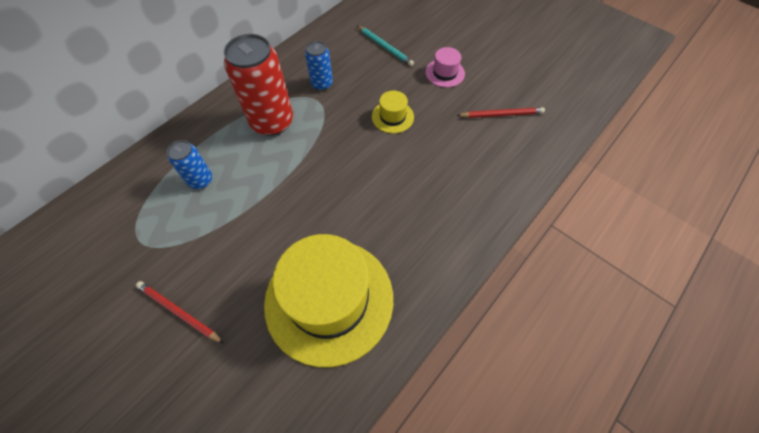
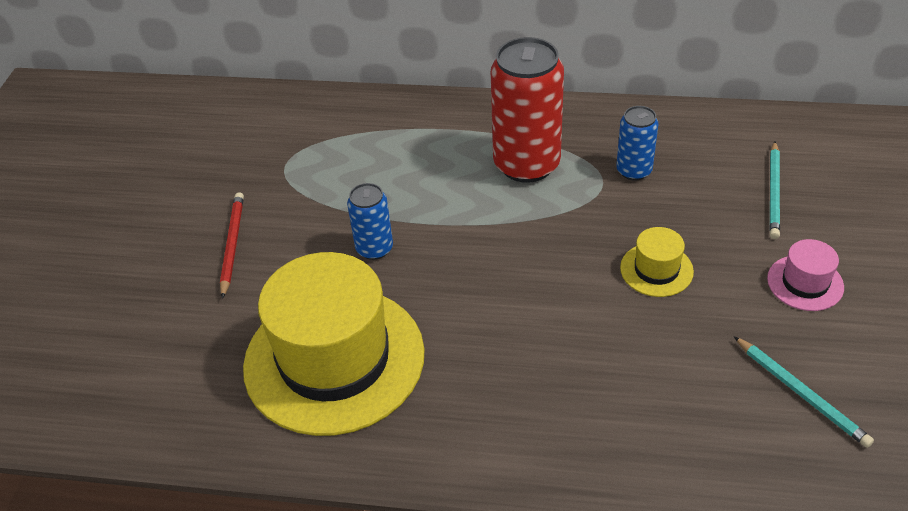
camera: 60 degrees right, 15 degrees down
(201, 180) = (393, 160): blue can -> blue can (374, 248)
(501, 114) = (801, 393): red pencil -> turquoise pencil

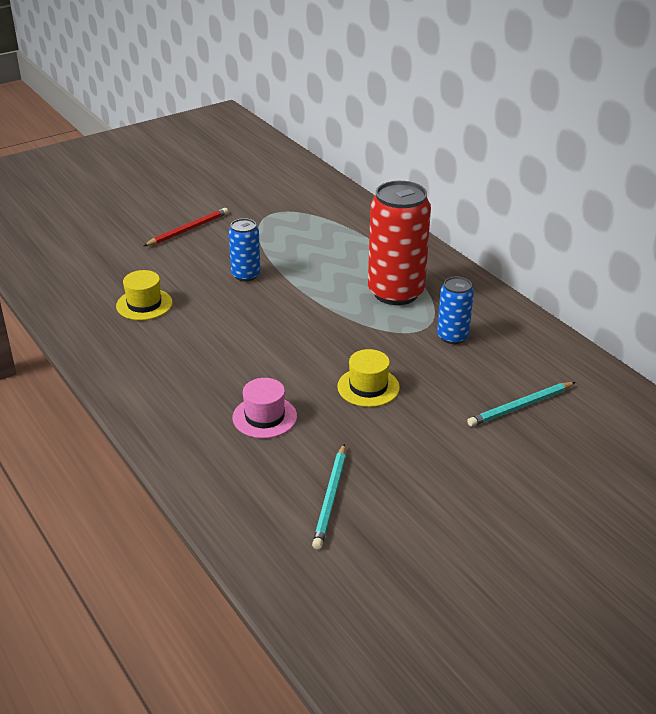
camera: 45 degrees right, 10 degrees down
(334, 359) = (144, 304): yellow hat -> yellow hat, size x0.42
(805, 283) = (443, 458): pink hat -> pink hat (264, 417)

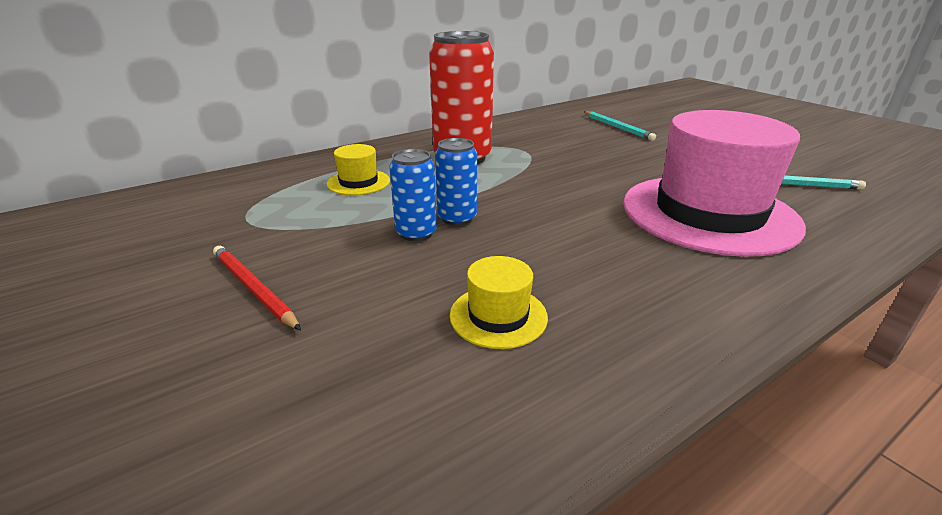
camera: 90 degrees left, 5 degrees down
(264, 417) = (708, 213): pink hat -> pink hat, size x2.37
(368, 387) = (625, 170): yellow hat -> yellow hat (358, 182)
(452, 336) = (533, 141): blue can -> blue can (457, 218)

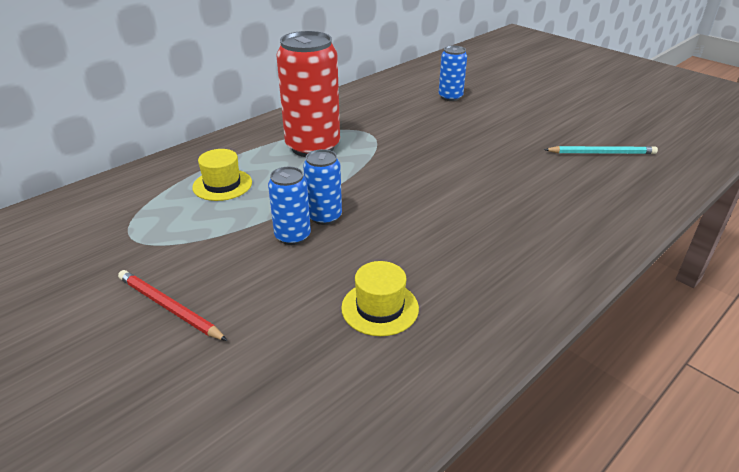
camera: 10 degrees left, 5 degrees up
(617, 127) = (450, 97): turquoise pencil -> blue can
(708, 213) = (534, 191): pink hat -> none

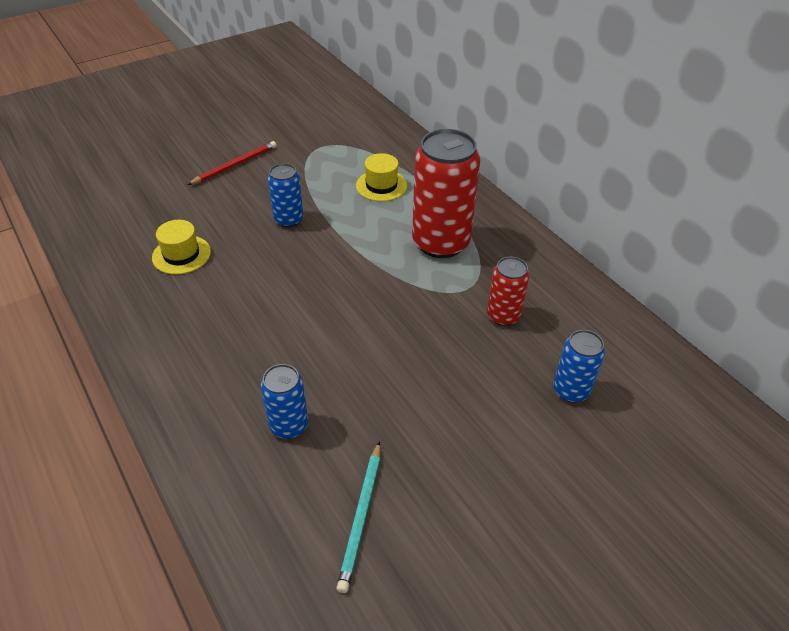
camera: 100 degrees right, 10 degrees up
(324, 217) = (309, 239): blue can -> blue can (289, 425)
(393, 118) = (503, 316): none -> red can

